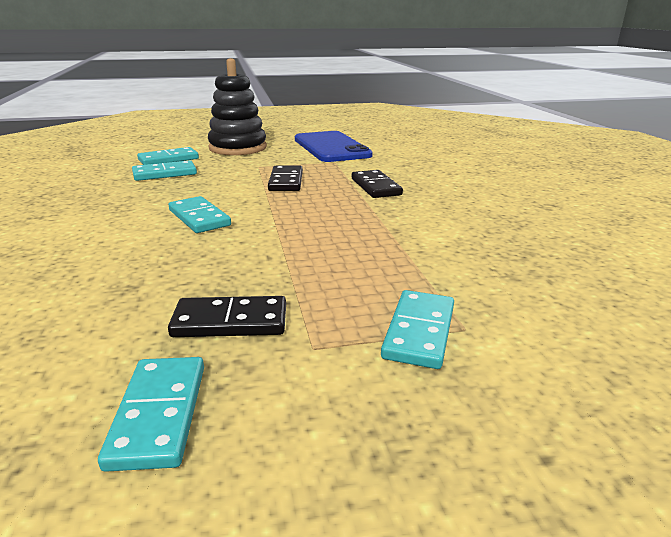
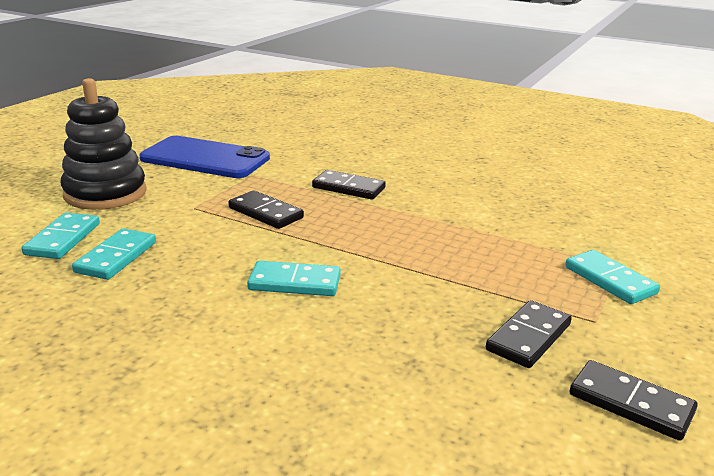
camera: 50 degrees left, 0 degrees up
(159, 414) = (631, 403): turquoise domino -> black domino

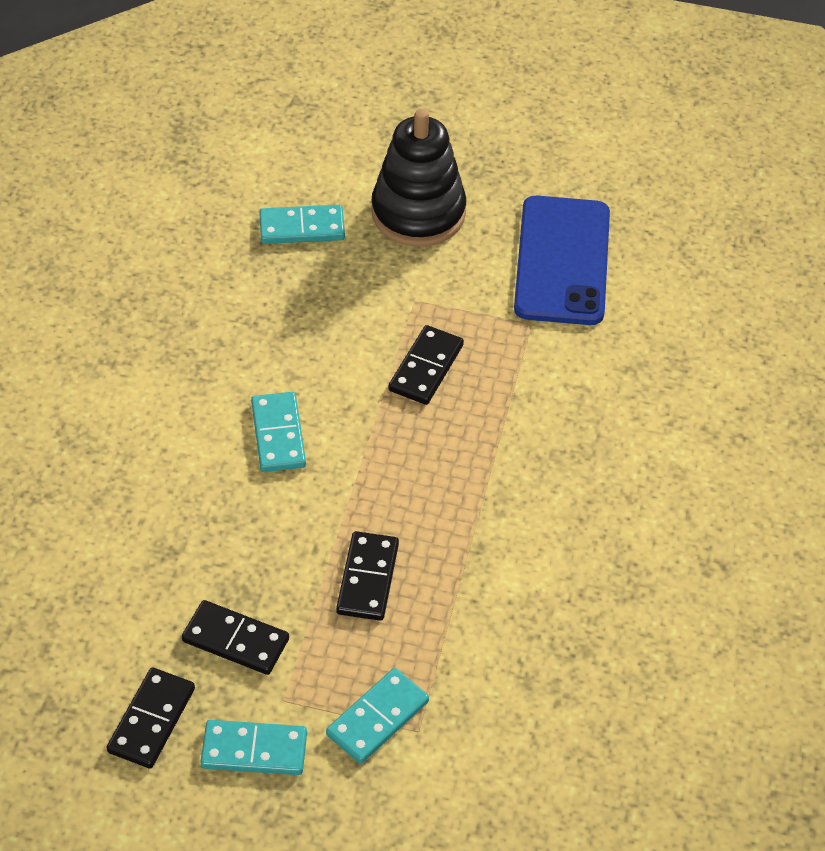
camera: 75 degrees right, 25 degrees up
(116, 257) = (280, 282): turquoise domino -> turquoise domino (254, 750)
(348, 188) = (532, 429): black domino -> black domino (367, 578)

